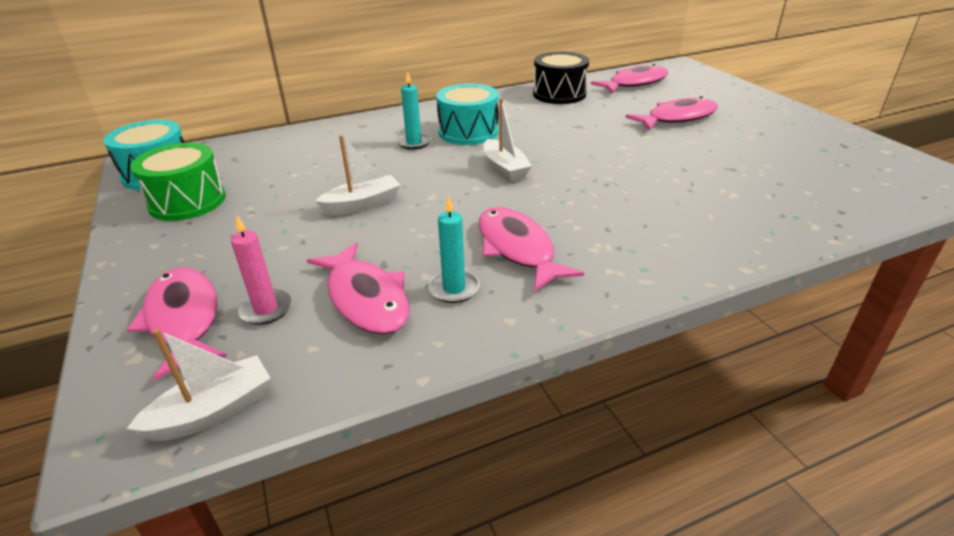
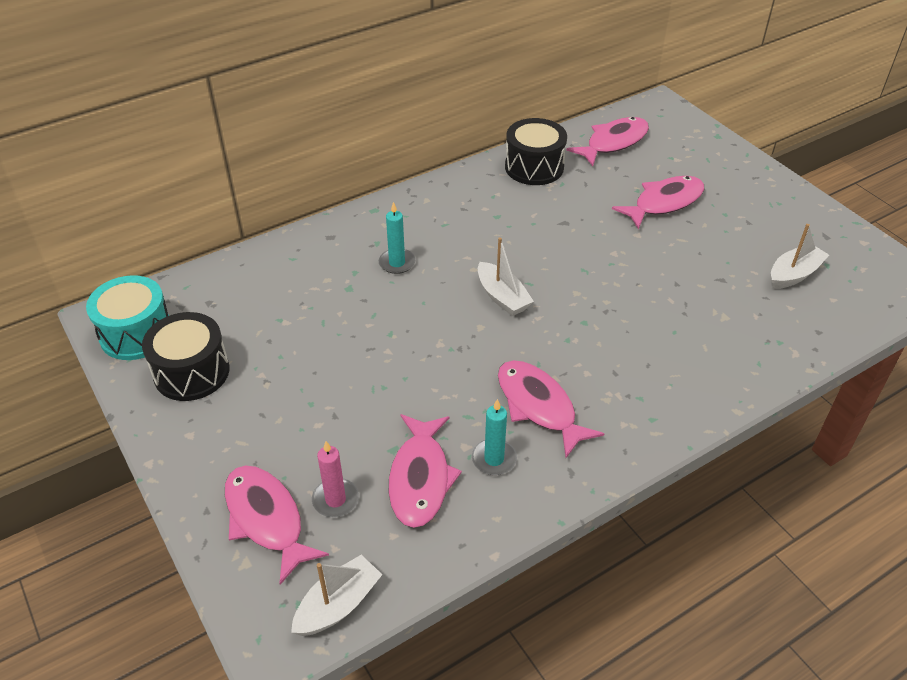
camera: 10 degrees left, 10 degrees up
(187, 201) = (191, 372): green drum -> black drum
(362, 204) = (374, 361): white boat -> white boat (794, 274)
(366, 299) = (420, 478): pink fish -> pink fish turned 45 degrees clockwise
(468, 132) = (450, 241): turquoise drum -> none

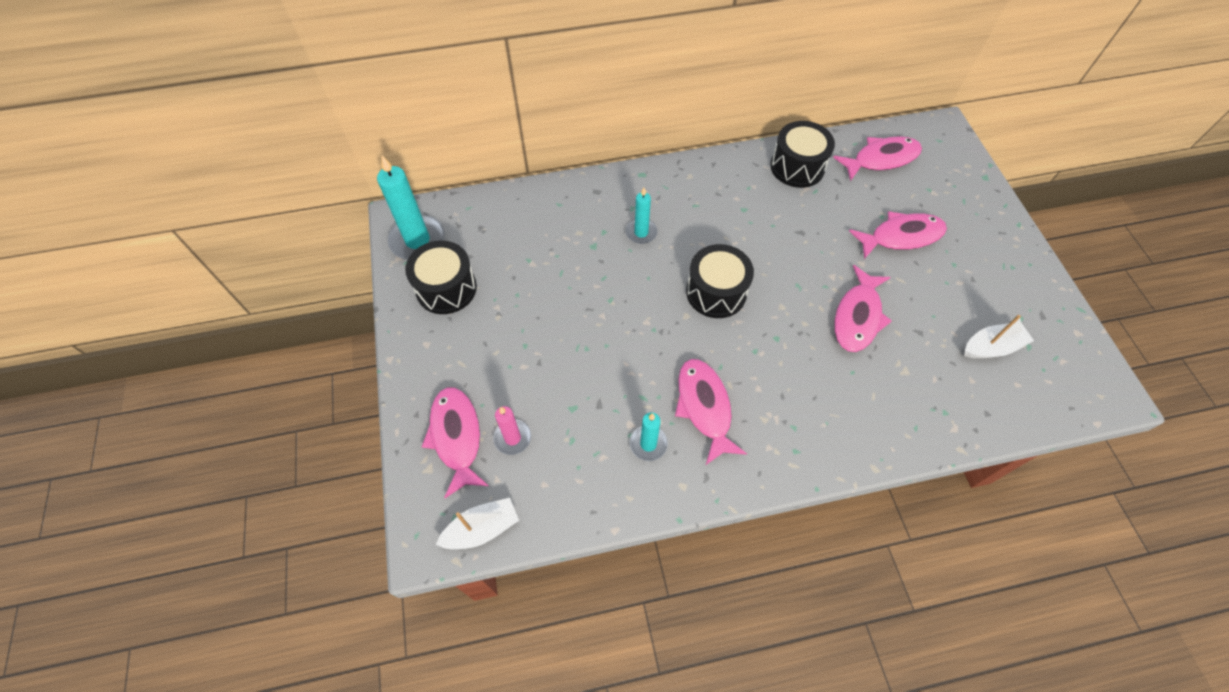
camera: 20 degrees right, 15 degrees up
(136, 333) = (417, 240): turquoise drum -> turquoise candle
(420, 478) = (583, 441): pink fish -> pink fish (858, 317)
(502, 297) = (716, 292): white boat -> black drum

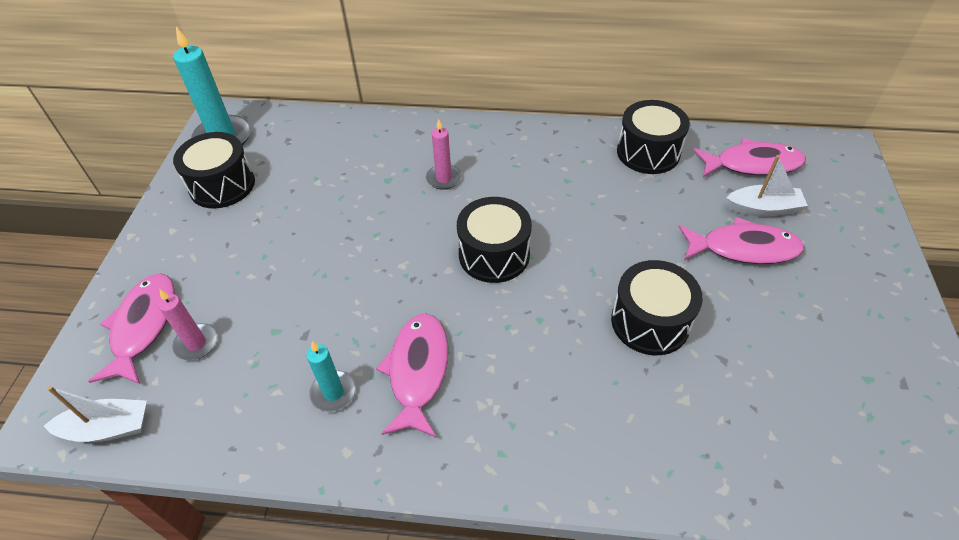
camera: 20 degrees right, 10 degrees down
(641, 232) = (443, 178): turquoise candle -> pink candle
(858, 317) = (650, 322): pink fish -> black drum
(991, 347) = (815, 403): white boat -> white boat (763, 208)

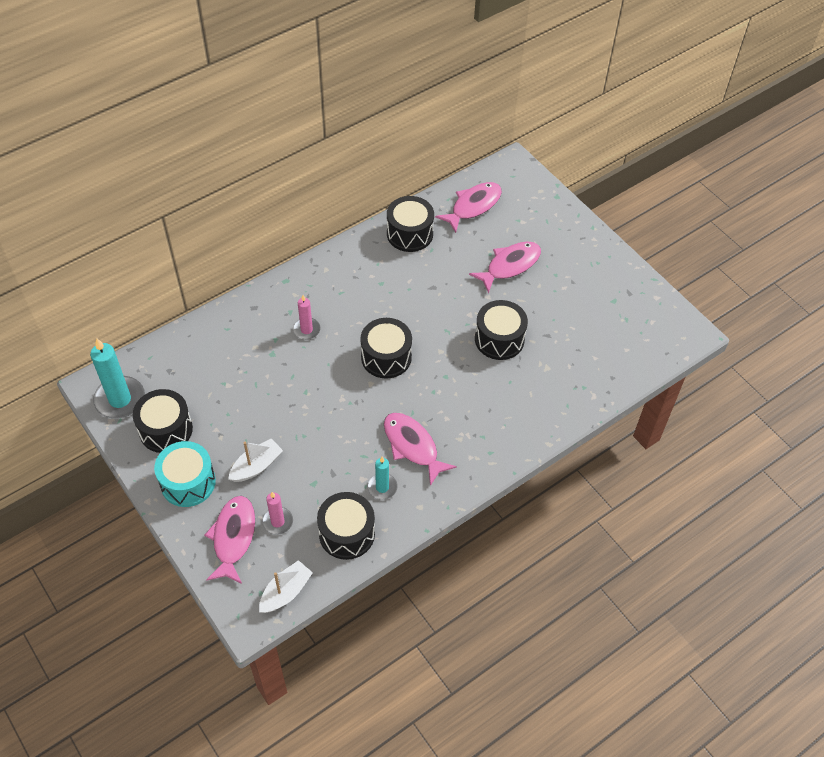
camera: 45 degrees left, 5 degrees up
(143, 326) = (233, 537): pink fish -> pink fish turned 45 degrees clockwise
(178, 243) = (188, 482): none -> turquoise drum
(239, 415) = (347, 533): none -> black drum
(763, 208) = (500, 233): white boat -> white boat (256, 466)

